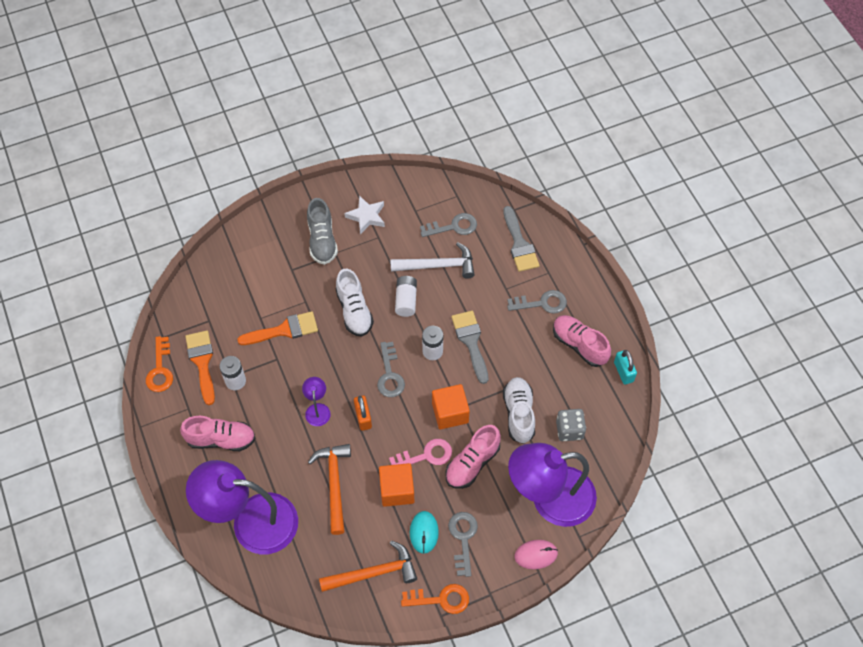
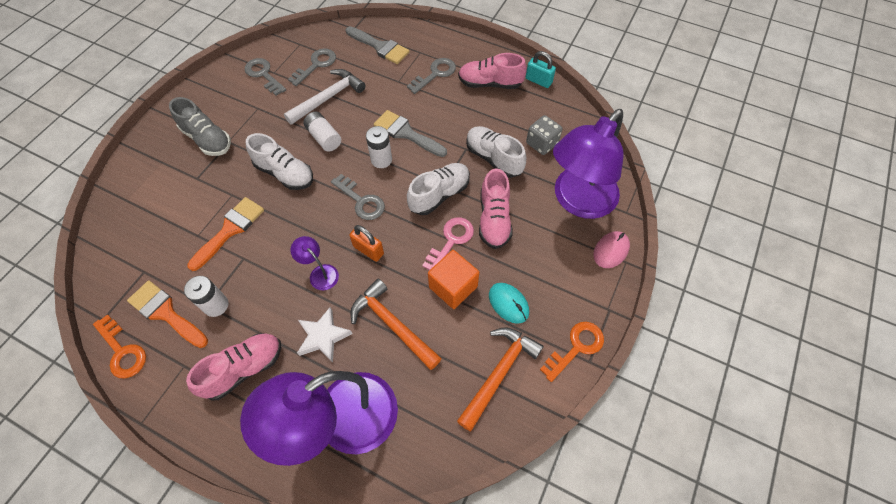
camera: 40 degrees left, 0 degrees up
(366, 216) = (234, 99): white star -> white star (323, 337)
(450, 413) = (439, 195): orange cube -> white shoe
(463, 538) = (544, 282): grey key -> grey key (263, 75)

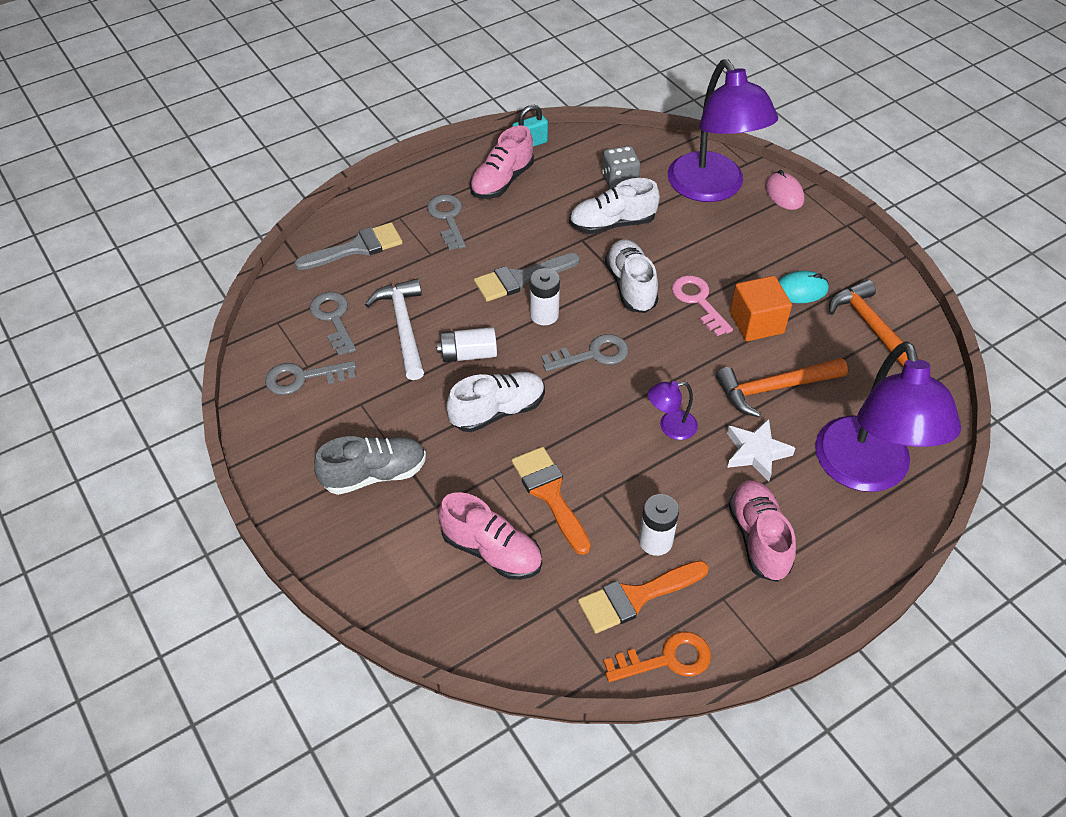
camera: 60 degrees left, 10 degrees down
(368, 250) = (666, 373): orange padlock -> none
(494, 219) = (693, 257): pink shoe -> pink shoe (491, 551)
(576, 347) = (874, 264): orange key -> none

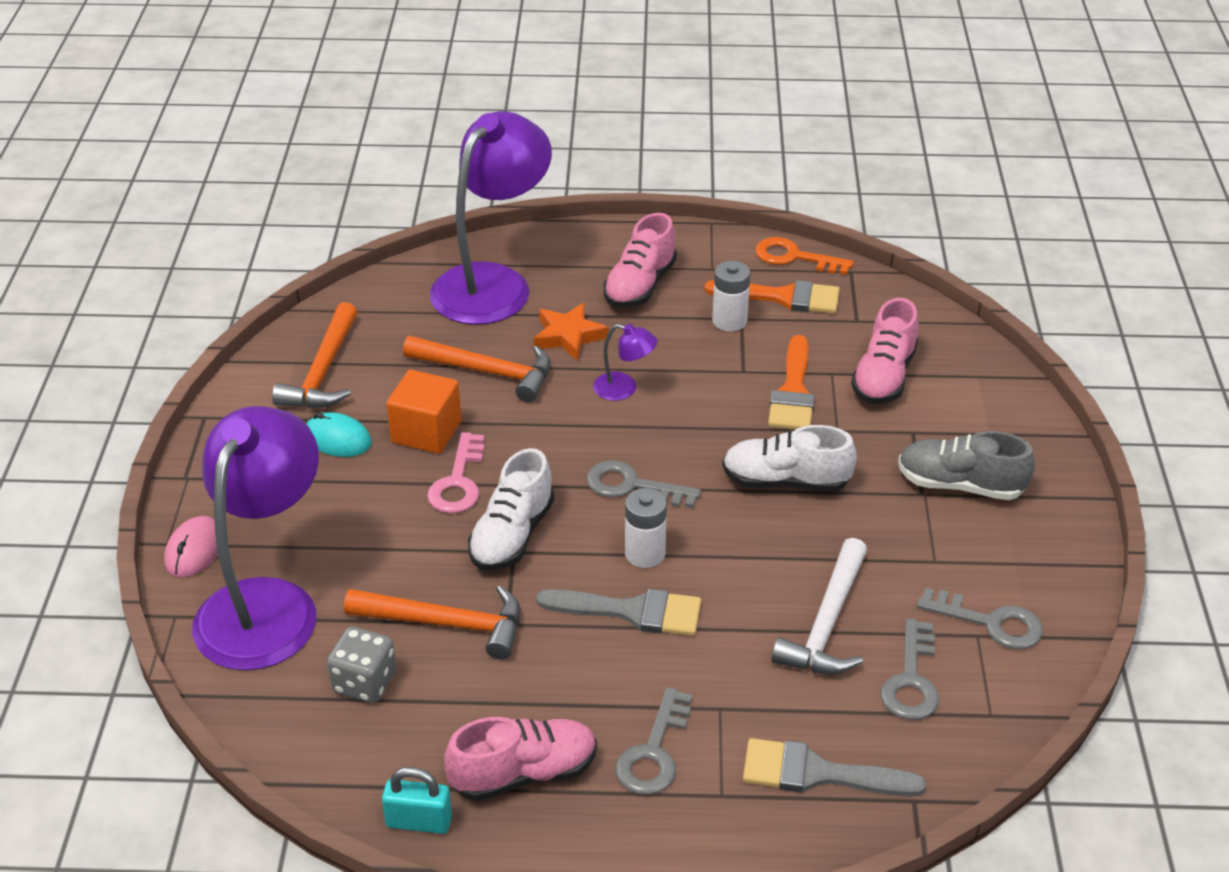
camera: 145 degrees left, 10 degrees down
(468, 354) = (771, 553): white battery -> none
(491, 551) = (883, 377): pink shoe -> pink shoe turned 135 degrees counterclockwise
(612, 224) = (446, 624): white shoe -> orange hammer
(756, 452) = (568, 336): white star -> orange star

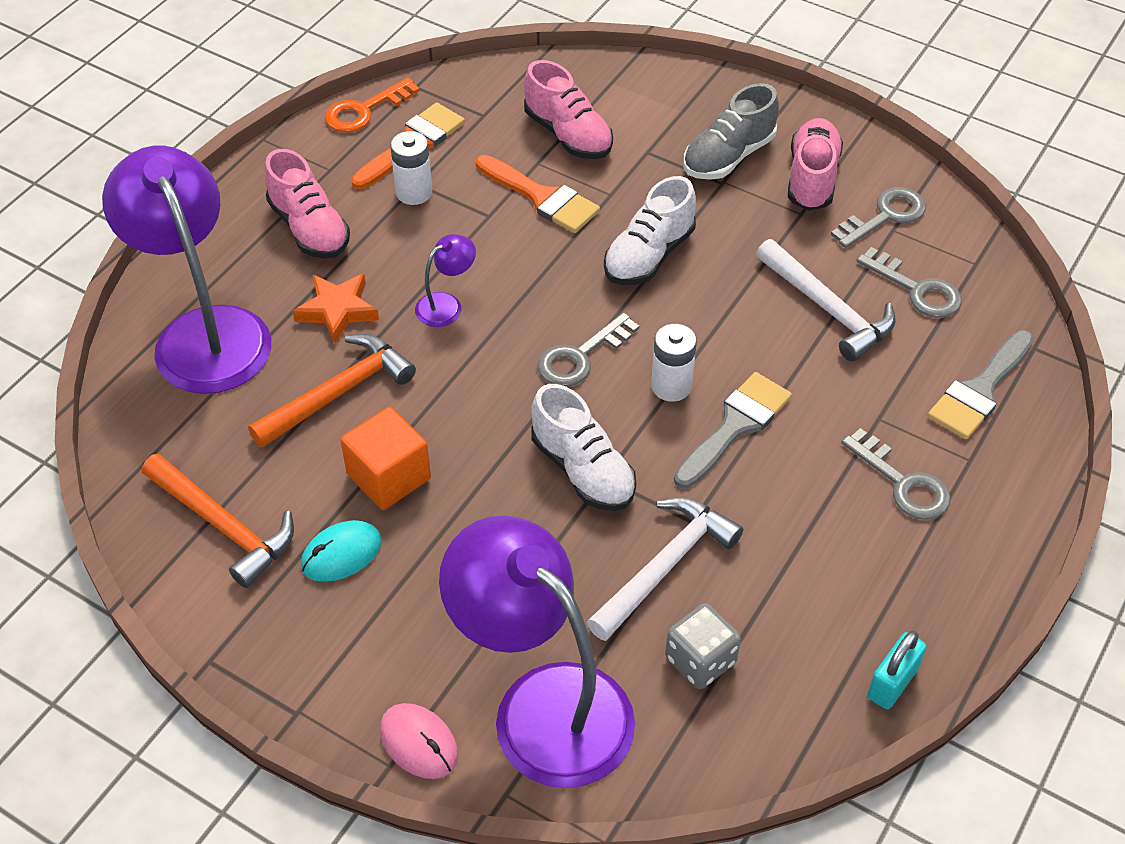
camera: 60 degrees left, 10 degrees up
(446, 624) = (664, 566): orange hammer -> white hammer
(458, 482) = (480, 481): pink key -> none
(524, 774) = (878, 583): pink shoe -> pink shoe (812, 178)

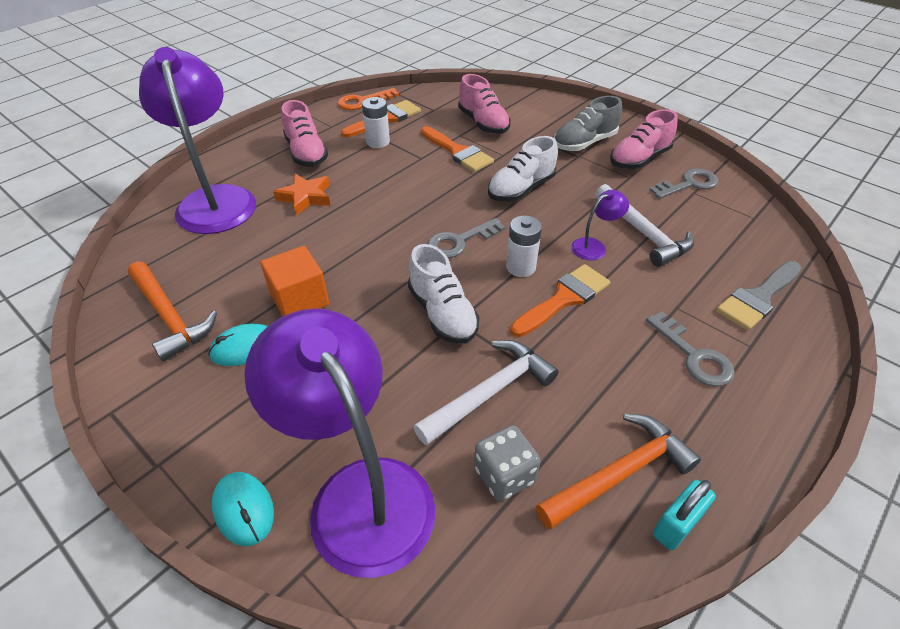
camera: 10 degrees right, 5 degrees down
(338, 393) = (286, 243): orange hammer -> orange hammer (619, 473)
(419, 743) = (243, 509): pink mouse -> turquoise mouse
(446, 304) = (377, 202): purple lamp -> purple lamp (594, 246)
(735, 426) = (564, 299): grey brush -> orange brush
(812, 178) = (639, 159): pink shoe -> pink shoe turned 150 degrees counterclockwise
(917, 289) = (710, 228): grey key -> none

